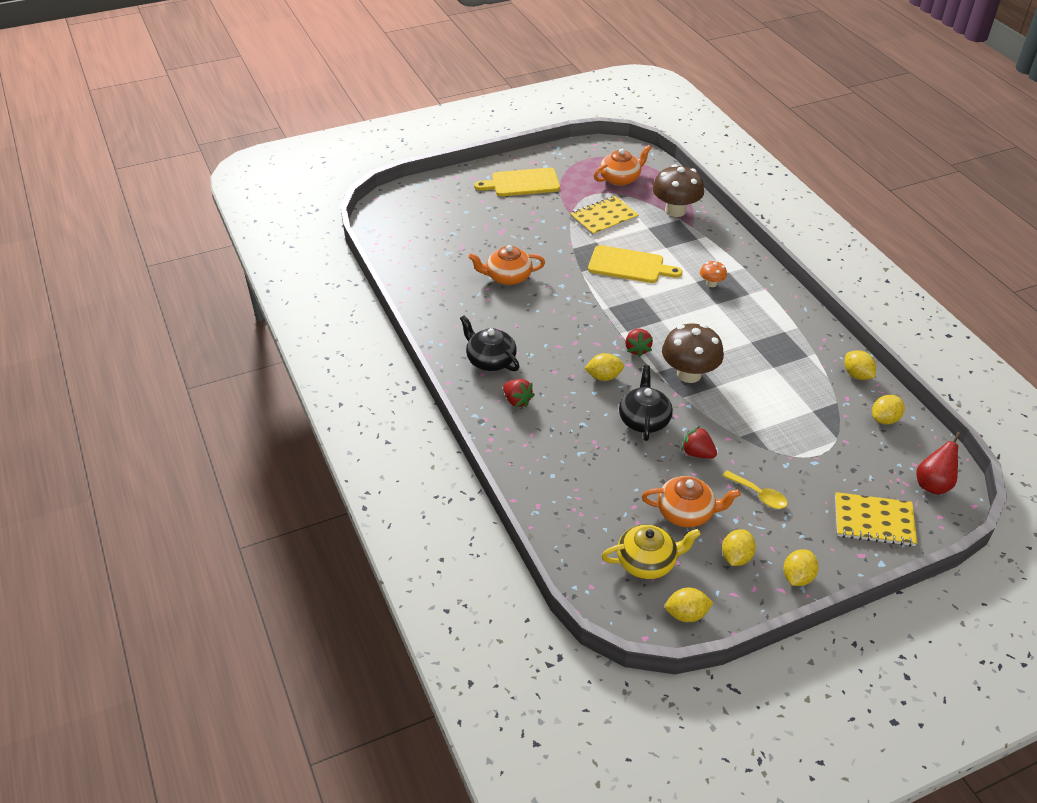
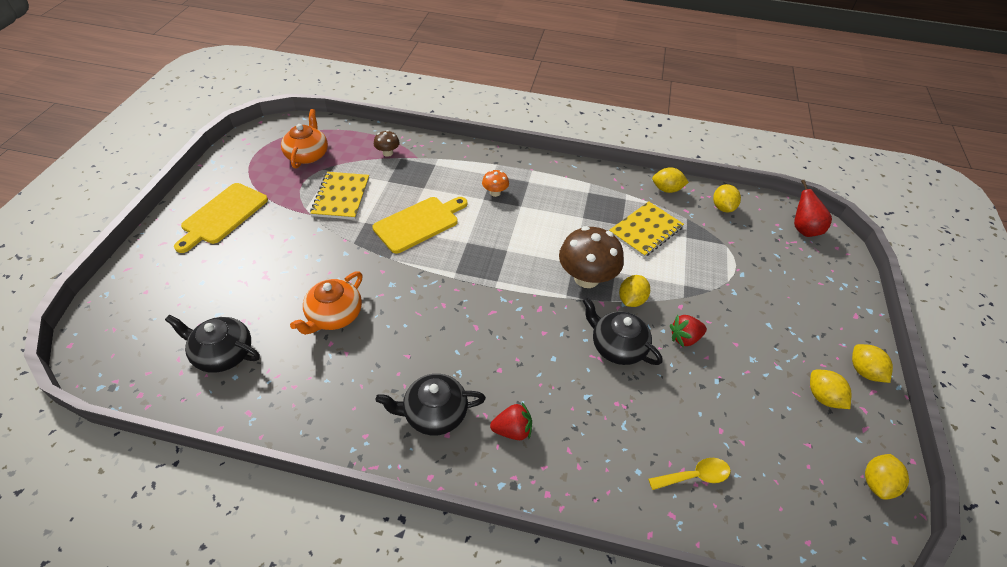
camera: 55 degrees left, 5 degrees up
(431, 253) = (223, 353): none -> black teapot
(603, 377) = (539, 337): yellow lemon -> yellow lemon (631, 300)
(637, 349) = (526, 290): red strawberry -> none
(647, 562) = (797, 469): yellow teapot -> none
(675, 210) = (388, 153): brown mushroom -> brown mushroom, size x0.48
(686, 512) = (751, 395): orange teapot -> none
(759, 495) = (758, 331): yellow spoon -> yellow spoon (694, 476)
(874, 521) = (824, 284): yellow notebook -> yellow notebook (645, 230)

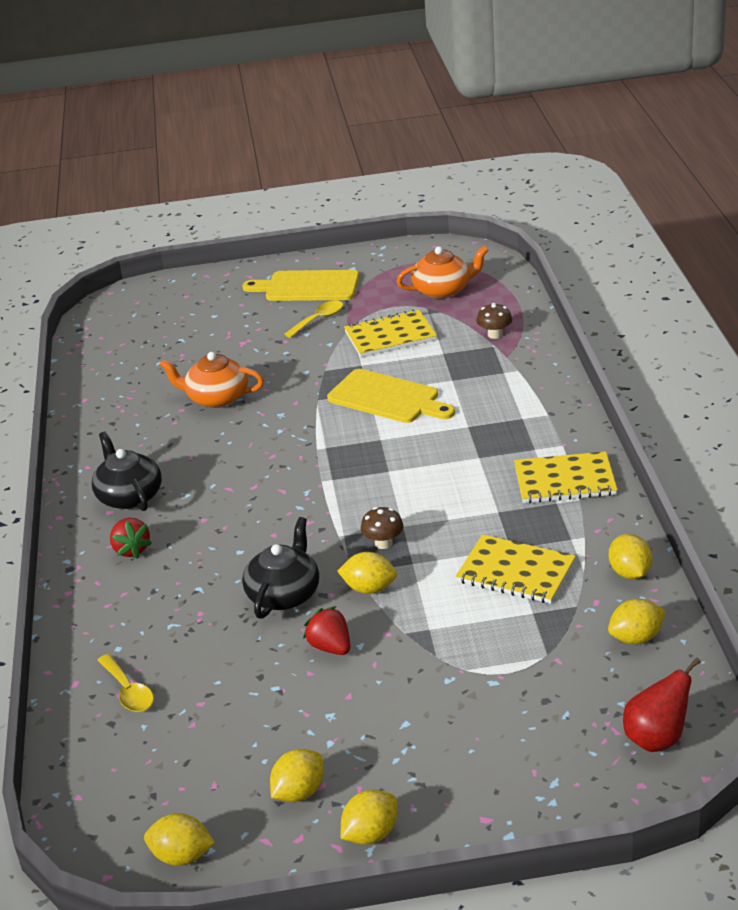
camera: 75 degrees right, 15 degrees down
(223, 353) = (139, 361): black teapot -> none
(279, 224) = (319, 319): none -> yellow spoon
(495, 192) = (488, 431): orange mushroom -> none
(568, 181) = (565, 480): none -> yellow notebook
(586, 278) = (383, 543): brown mushroom -> brown mushroom, size x0.48

